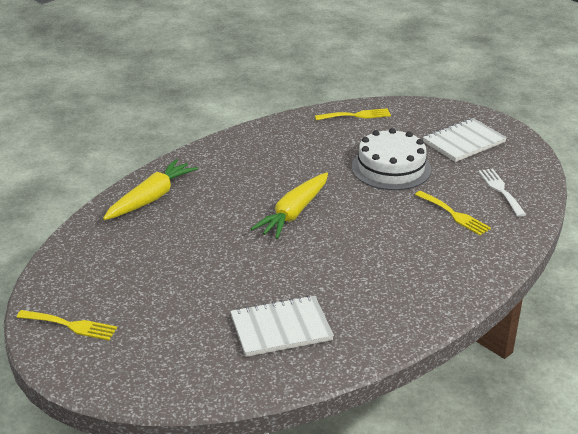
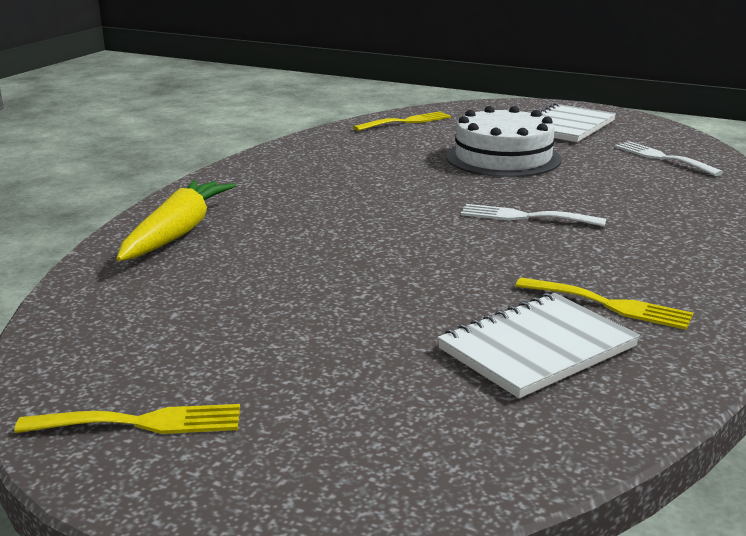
camera: 20 degrees left, 10 degrees down
(294, 213) = (417, 216): yellow carrot -> none
(357, 228) = (524, 217): none -> white fork
(454, 215) = (636, 186): yellow fork -> yellow fork (610, 305)

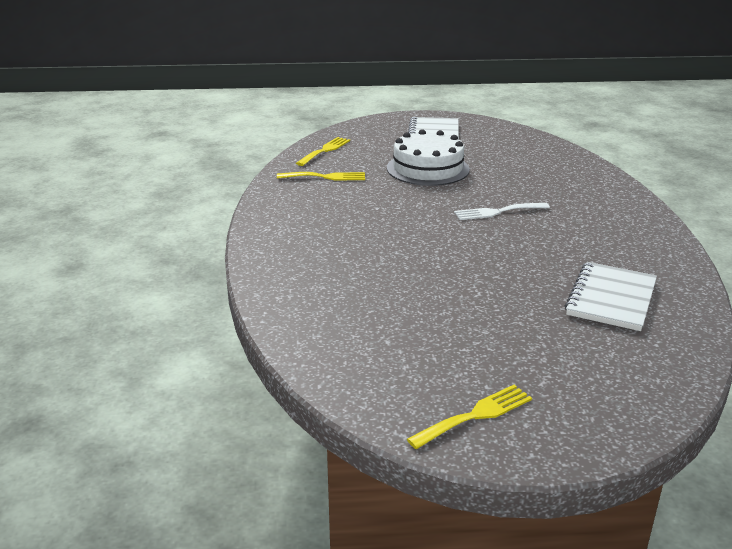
camera: 30 degrees left, 5 degrees up
(177, 233) = (298, 282): yellow carrot -> none
(610, 305) = (612, 260): yellow fork -> yellow fork (326, 177)
(662, 158) = (519, 148): white fork -> none

